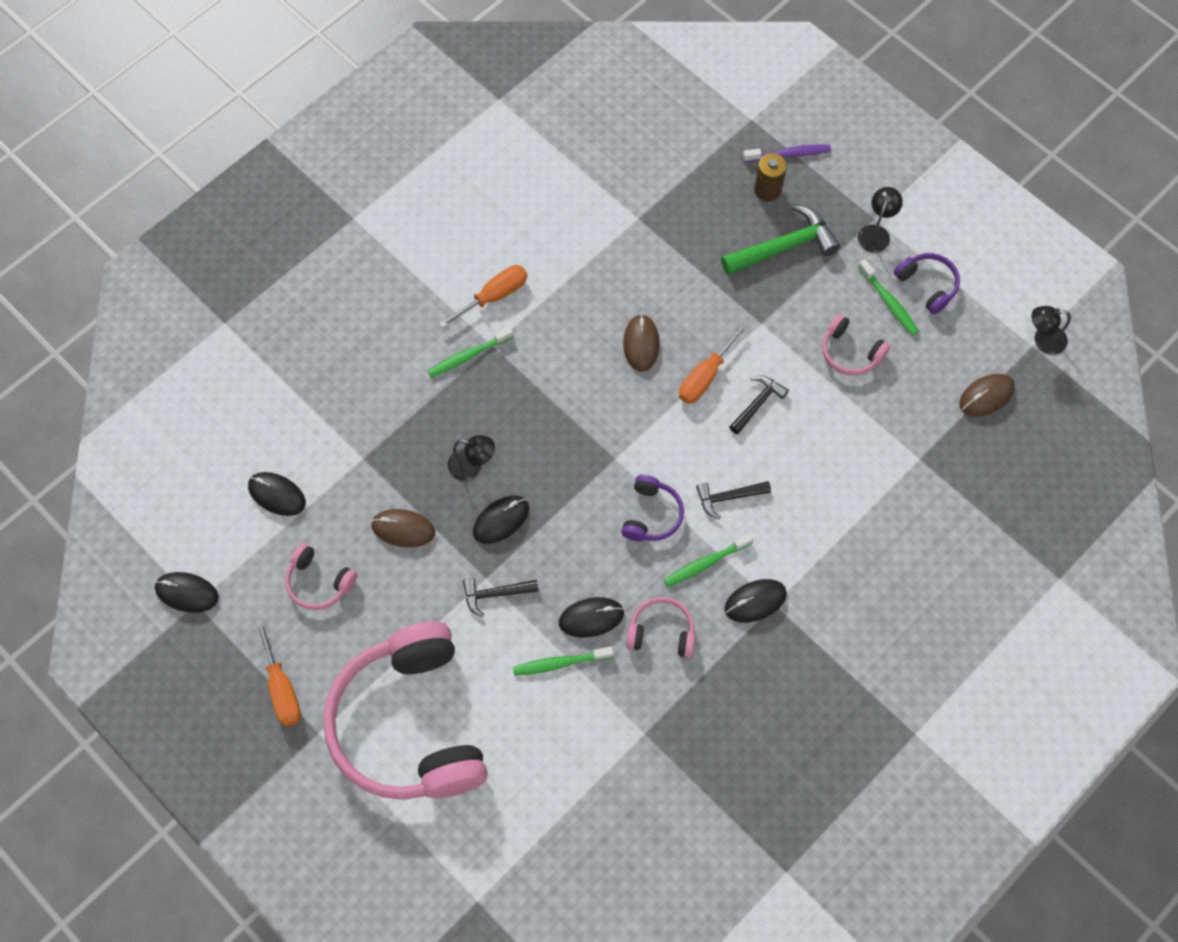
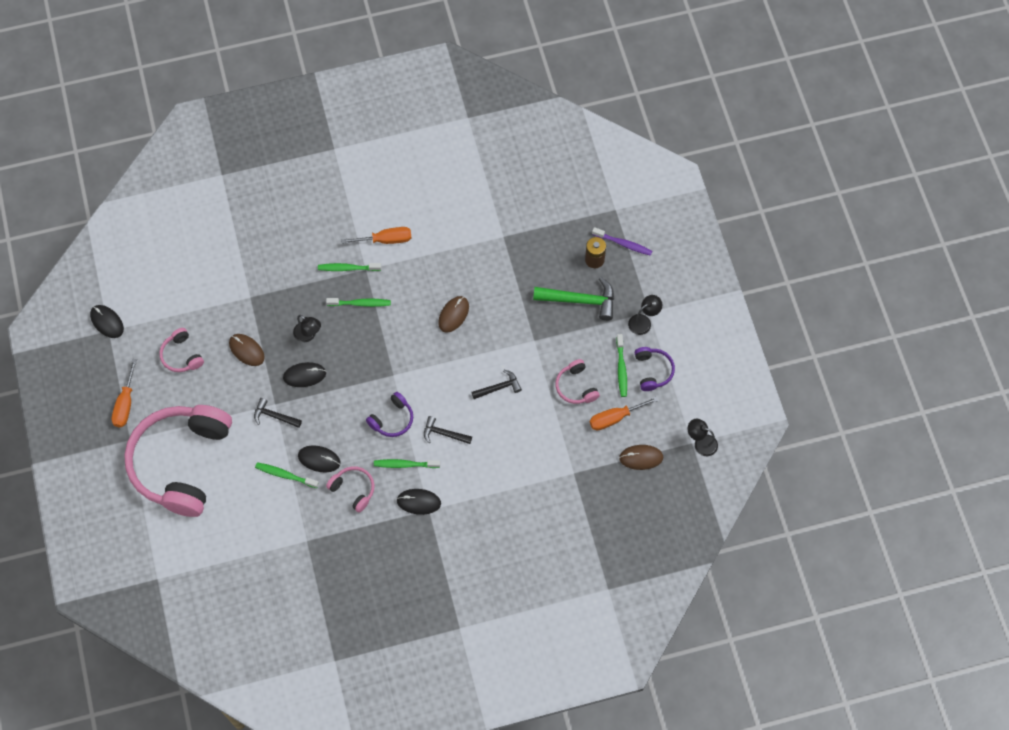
camera: 30 degrees right, 0 degrees up
(277, 495) = (189, 292): black mouse -> none
(514, 391) = (360, 303): none -> green toothbrush
(705, 376) = (478, 354): orange screwdriver -> orange screwdriver (615, 418)

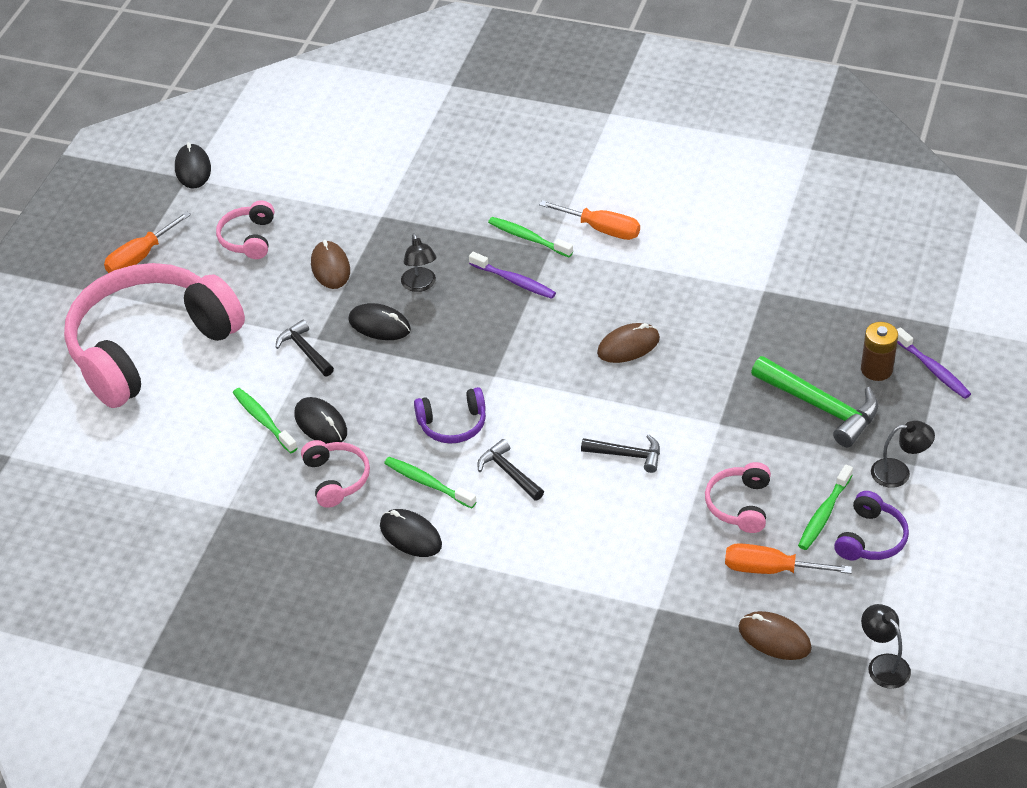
camera: 35 degrees right, 20 degrees down
(360, 303) = (514, 281): green toothbrush -> purple toothbrush

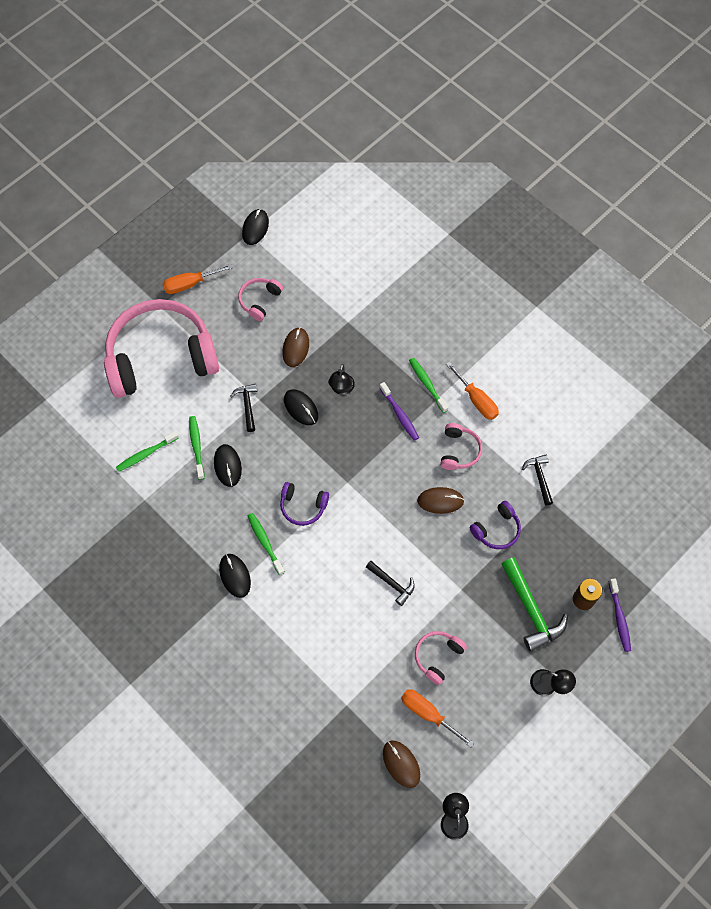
camera: 25 degrees right, 20 degrees up
(336, 479) = (215, 511): pink headphones -> pink headphones (459, 451)
(508, 472) = (315, 560): black hammer -> black hammer (539, 477)
(824, 514) = (484, 691): green toothbrush -> green toothbrush (146, 454)
(870, 538) = (501, 724): purple headphones -> purple headphones (496, 530)

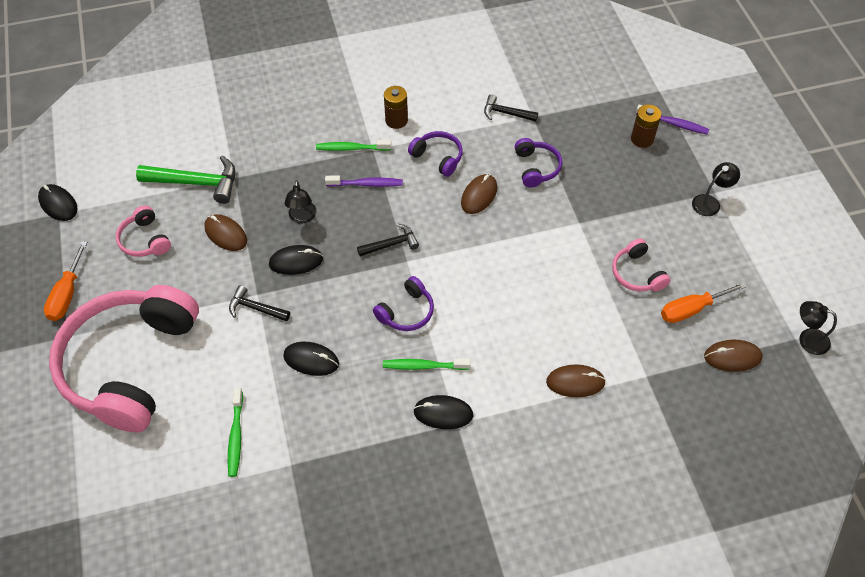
camera: 60 degrees left, 10 degrees down
(196, 446) = (265, 379): green toothbrush -> none
(311, 655) = (575, 382): none -> brown mouse
(341, 389) = (302, 217): black lamp -> black lamp turned 45 degrees clockwise
(392, 584) = (540, 275): black hammer -> black hammer (391, 244)
(459, 451) = (438, 157): pink headphones -> purple headphones
(476, 400) = (396, 120): orange screwdriver -> brown battery
(531, 610) = (631, 180): green hammer -> green hammer (196, 183)

